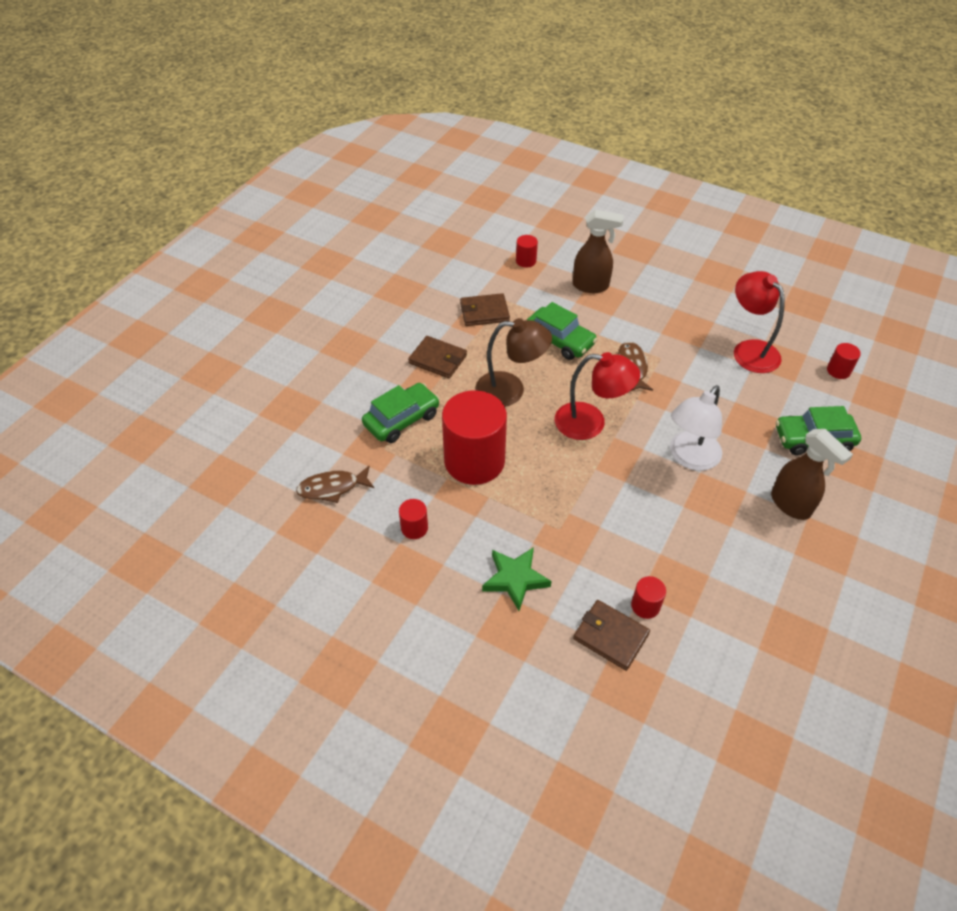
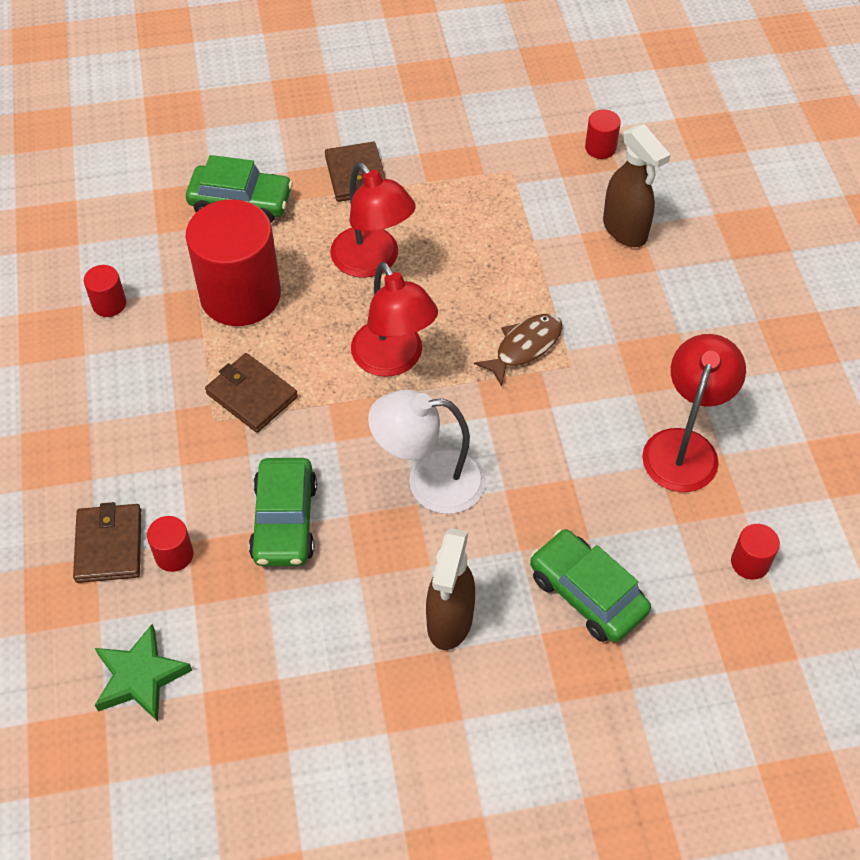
camera: 50 degrees right, 5 degrees up
(332, 488) = (103, 211): brown fish -> none
(484, 312) = (471, 166): brown wallet -> brown wallet (252, 395)
(510, 390) = (373, 262): brown lamp -> red lamp
(515, 579) = (115, 423): green star -> green star (140, 677)
(559, 340) = (498, 256): green car -> green car (284, 521)

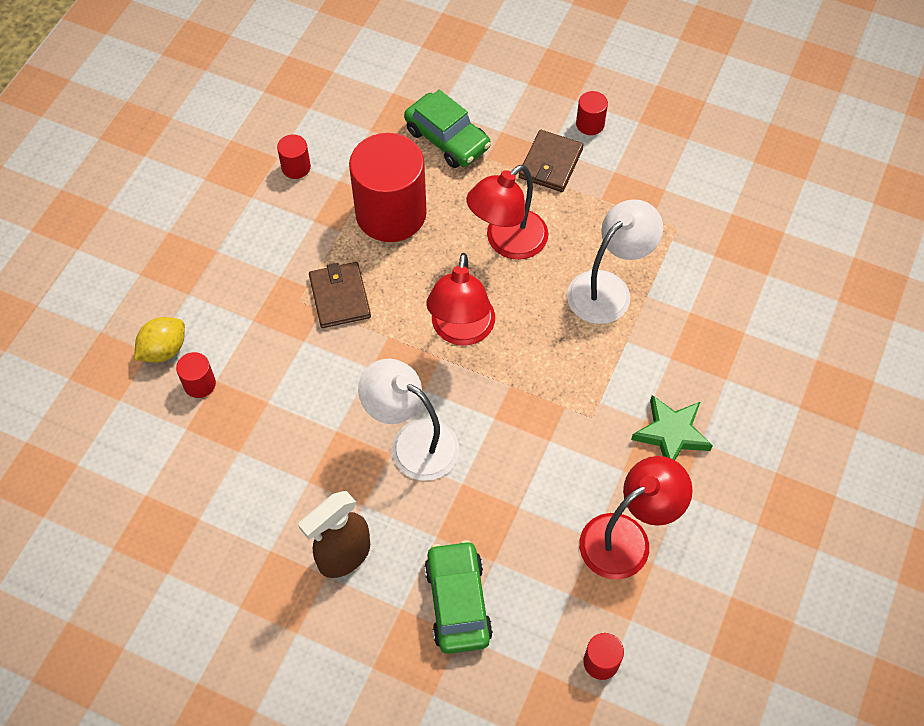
camera: 35 degrees right, 5 degrees up
(109, 545) = (164, 350): brown wallet -> yellow lemon
(140, 677) = (114, 457): green star -> green star (671, 434)
(284, 521) = (290, 406): green car -> none
(373, 262) = (507, 243): red lamp -> red lamp turned 45 degrees clockwise
(495, 252) = (608, 288): none -> white lamp
(525, 347) = (568, 380): brown fish -> none
(600, 148) = (767, 248): red cylinder -> red cylinder (590, 124)
(625, 230) = (728, 331): brown spray bottle -> none

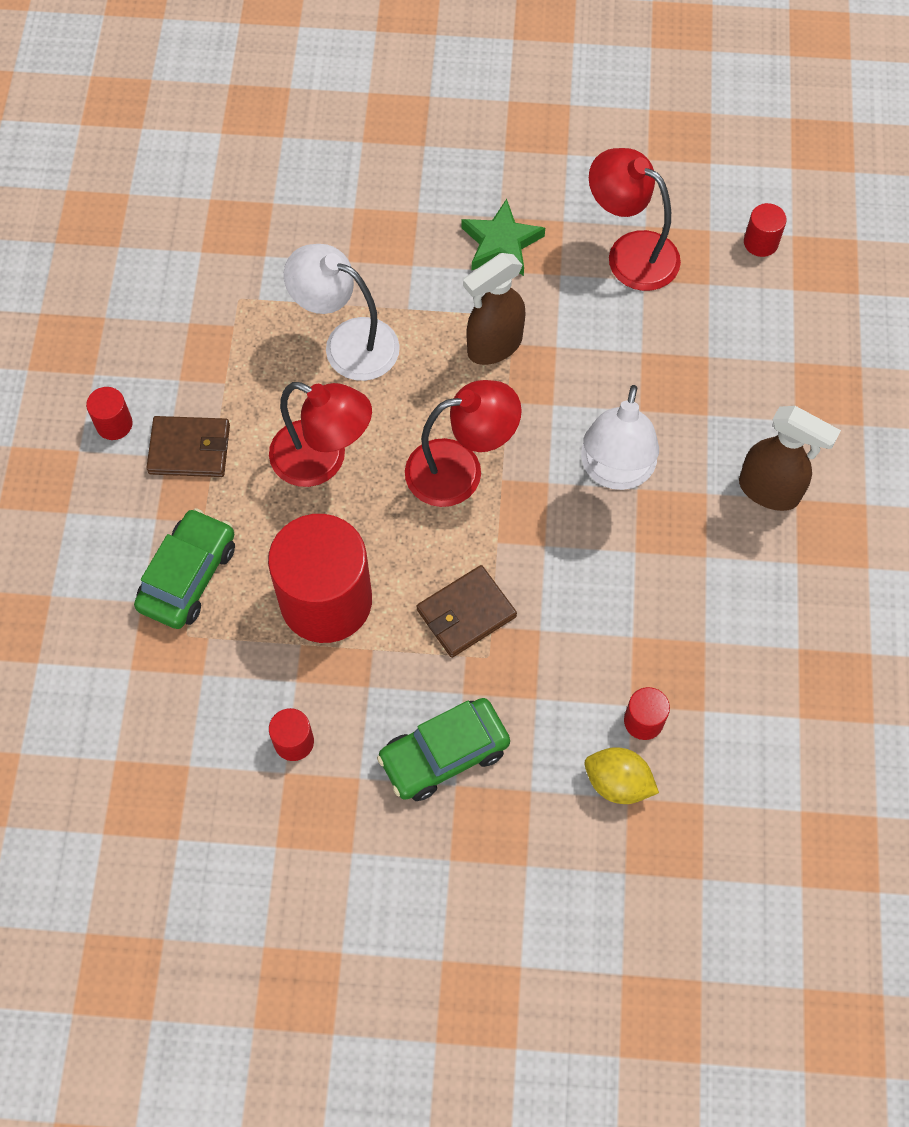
camera: 110 degrees left, 5 degrees up
(458, 602) = (764, 374): green car -> green car (444, 754)
(567, 392) = (494, 346): none -> brown spray bottle

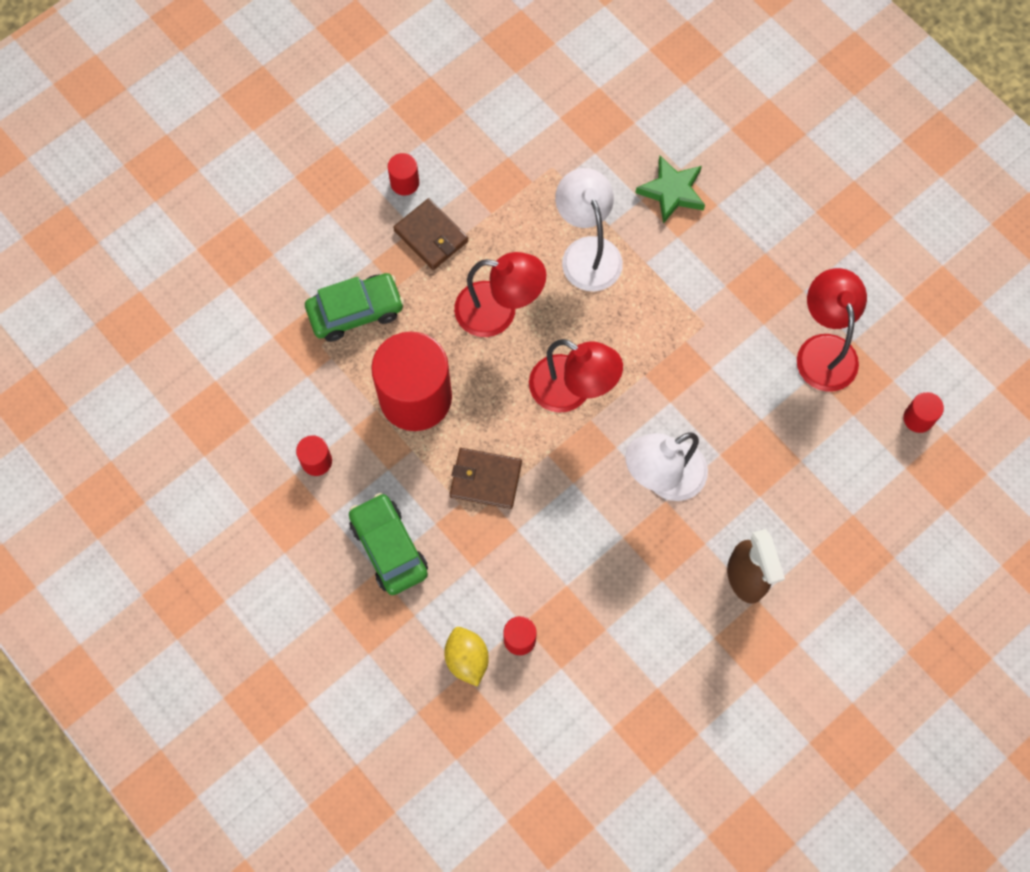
camera: 45 degrees right, 5 degrees up
(322, 460) = (498, 311): red lamp -> red lamp turned 60 degrees counterclockwise
(444, 754) = (389, 548): green car -> green car turned 45 degrees clockwise
(494, 346) = (673, 333): brown spray bottle -> none
(501, 243) = (748, 271): green star -> green star (672, 192)

